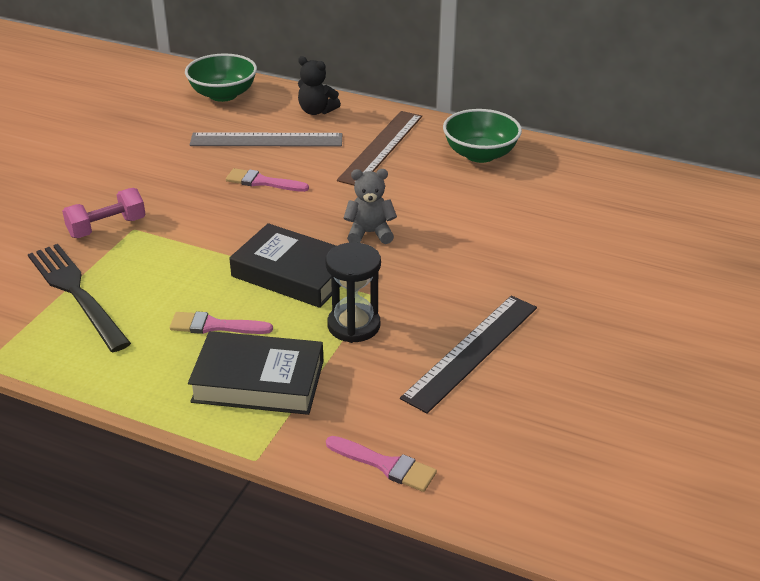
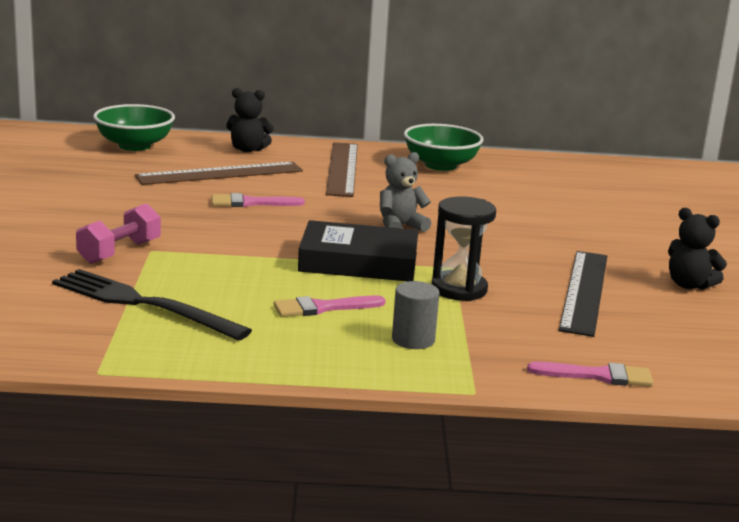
camera: 25 degrees left, 15 degrees down
(258, 381) = (413, 339): black book -> grey cylinder
(266, 140) = (220, 174): grey ruler -> brown ruler
(588, 363) = (689, 285): none -> black teddy bear

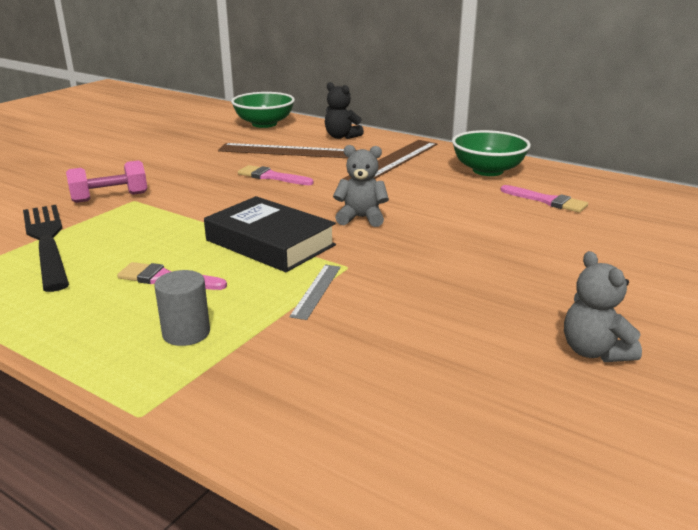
camera: 35 degrees right, 5 degrees up
(459, 289) = (316, 291): black hourglass -> grey ruler
(585, 291) = (447, 326): black ruler -> none
(597, 376) = (302, 441): pink brush -> pink brush (546, 201)
(689, 285) = (594, 351): black teddy bear -> grey teddy bear

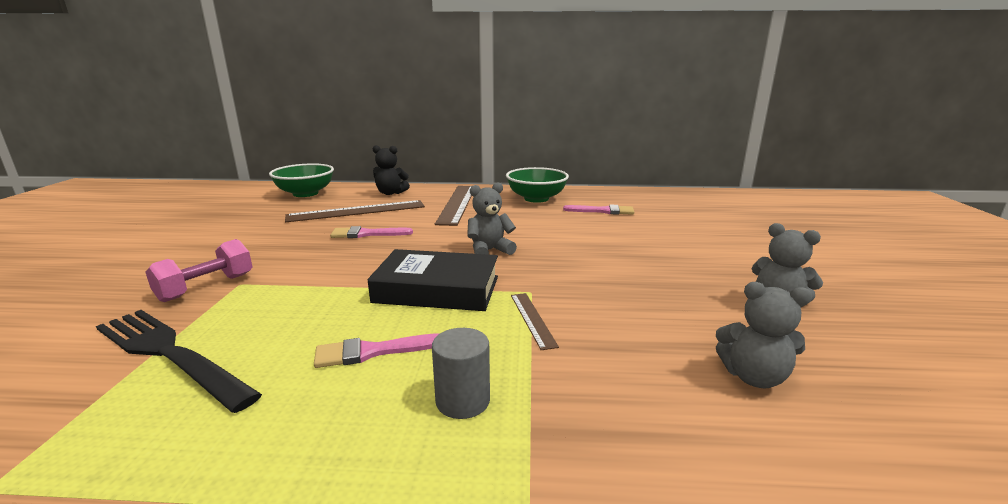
camera: 30 degrees left, 5 degrees down
(316, 291) = (532, 319): grey ruler -> brown ruler
(447, 401) = (753, 377): none -> grey teddy bear

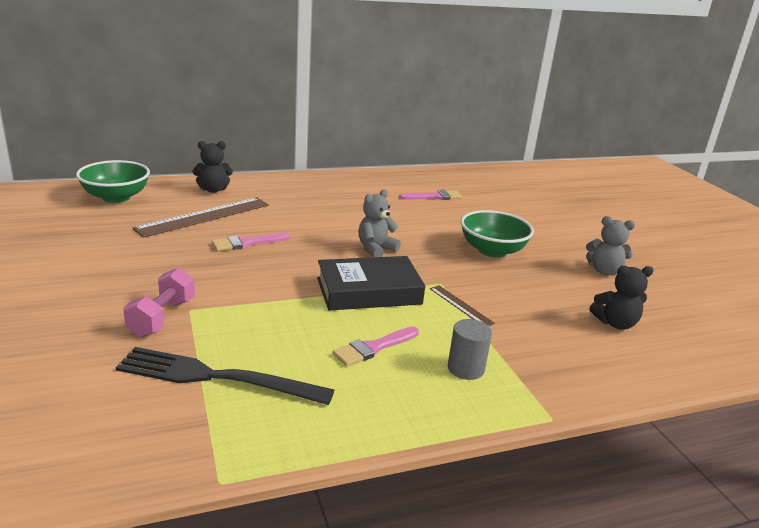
camera: 25 degrees left, 5 degrees up
(457, 204) = (297, 199): brown ruler -> none
(536, 198) = (365, 186): green bowl -> green bowl (492, 250)
(753, 377) = (615, 323): grey teddy bear -> black teddy bear

